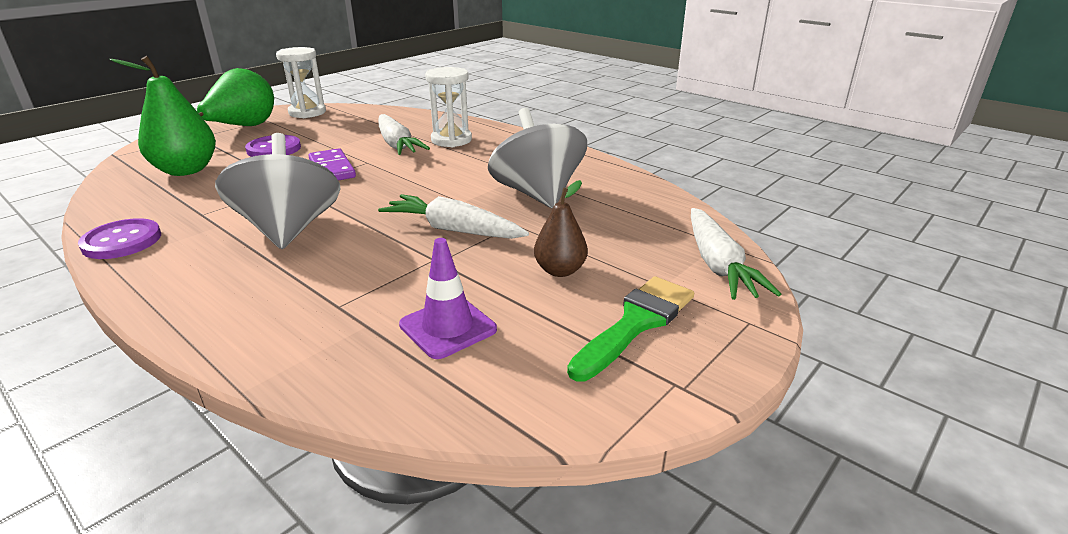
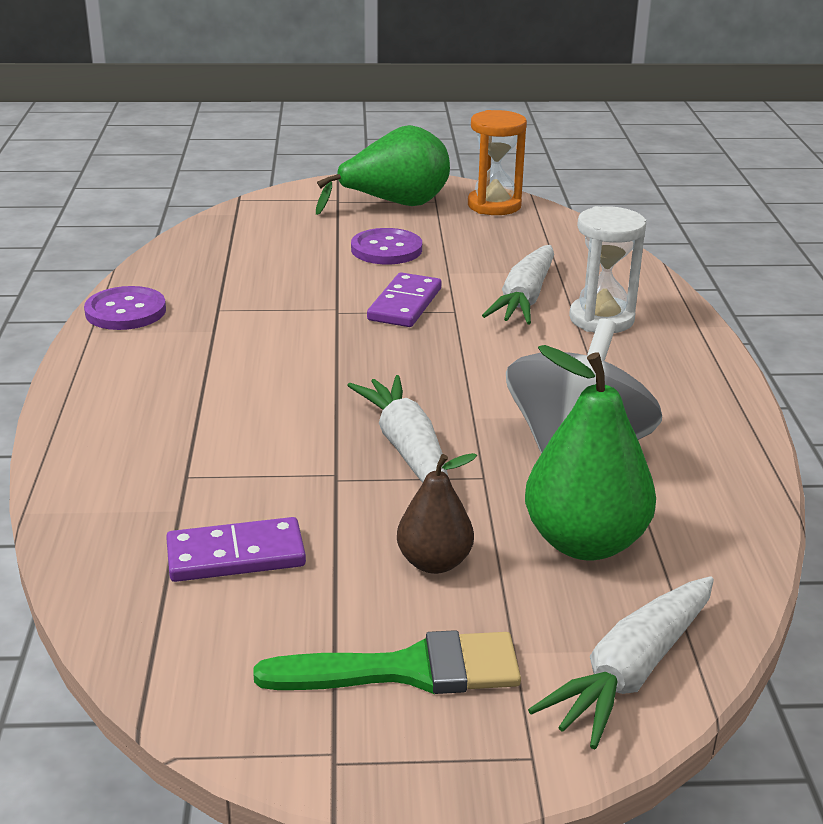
camera: 45 degrees right, 0 degrees up
(186, 170) = (272, 245): green pear -> green pear (585, 542)
(289, 230) = (261, 366): grey spinning top -> none
(307, 112) = (494, 205): white hourglass -> orange hourglass
(448, 327) = (236, 555): purple traffic cone -> purple domino

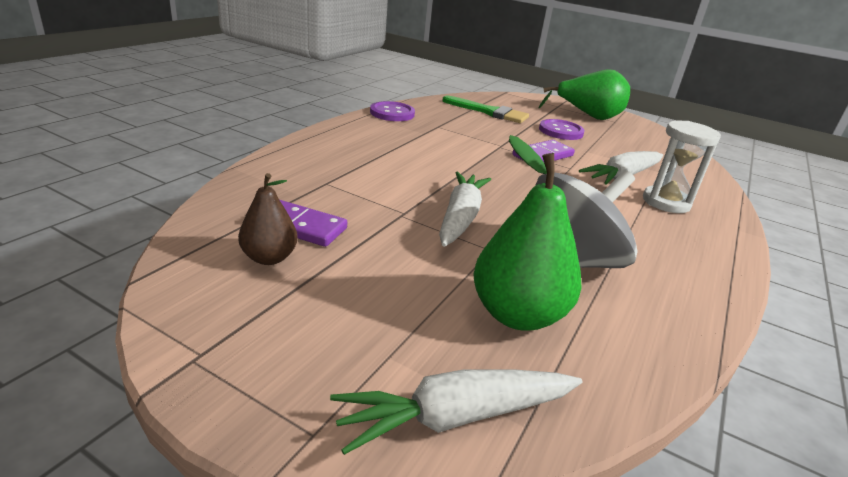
camera: 30 degrees right, 0 degrees up
(407, 670) = (307, 330): green brush -> green brush (489, 112)
(434, 562) = (402, 280): brown pear -> brown pear (269, 258)
(494, 205) = (649, 133): orange hourglass -> none

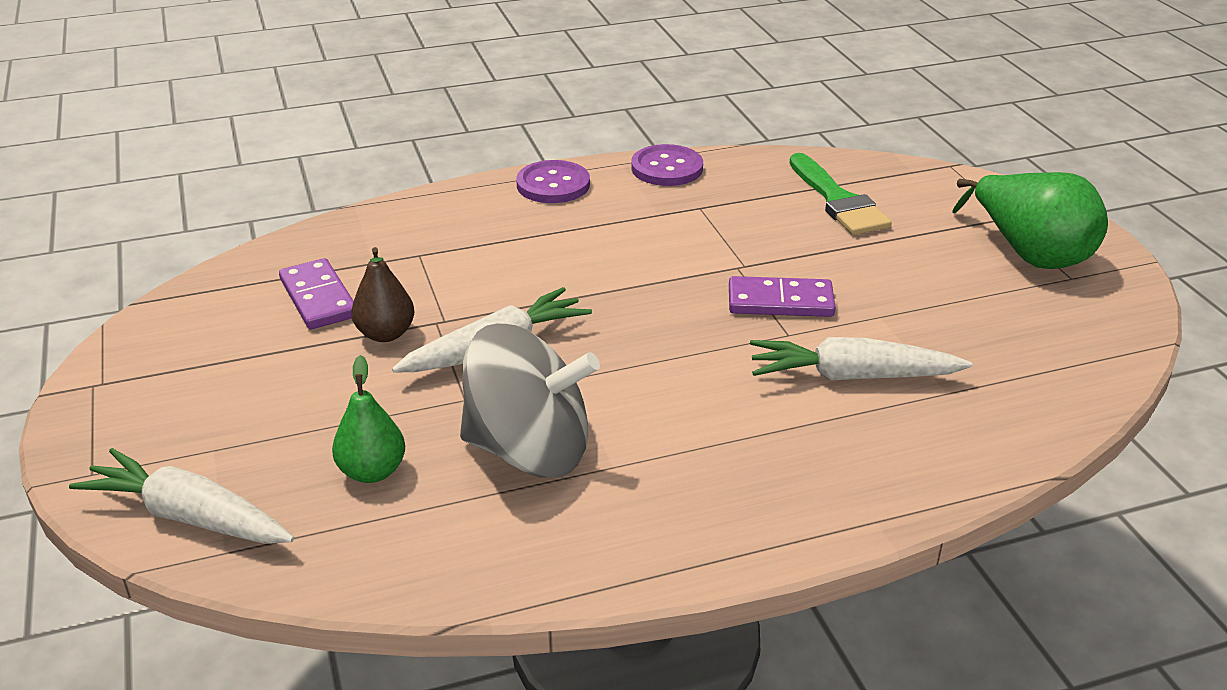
camera: 45 degrees right, 5 degrees up
(269, 258) = (250, 322): brown pear -> brown pear (385, 334)
(517, 314) = (372, 471): green pear -> green pear, size x0.59
(560, 131) = (904, 269): purple button -> purple button (553, 185)
(666, 202) = (838, 438): white hourglass -> none

